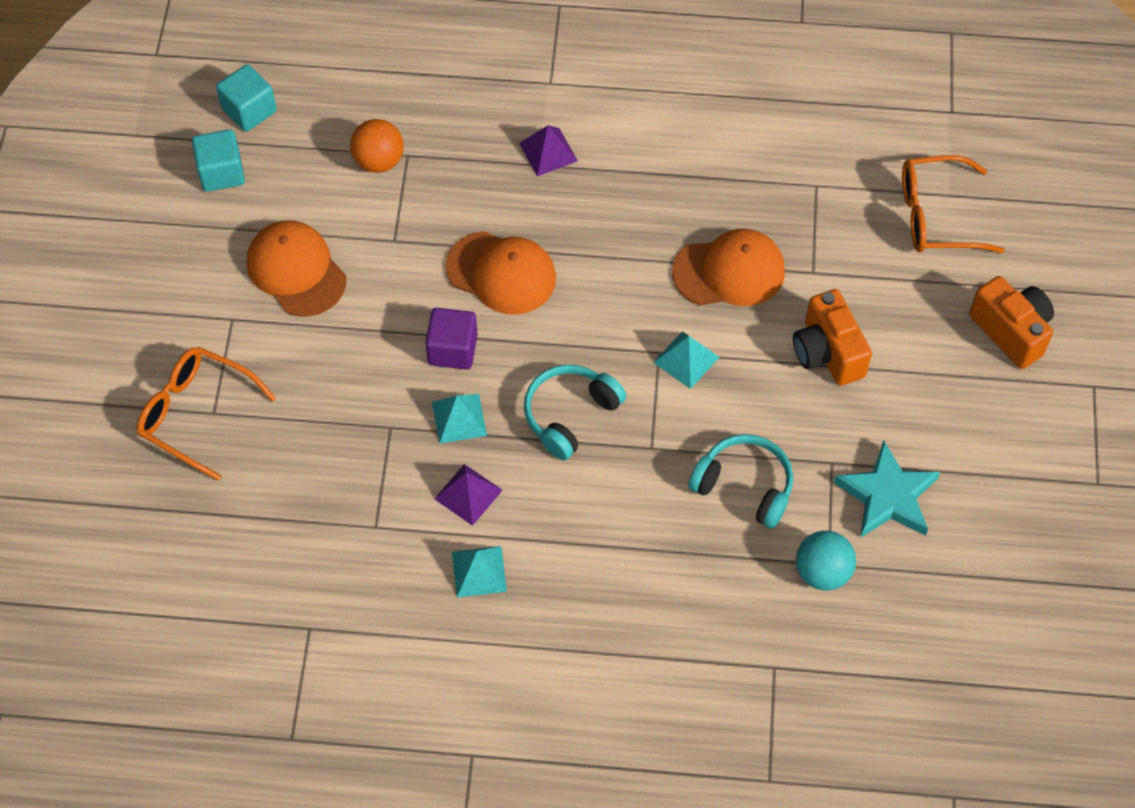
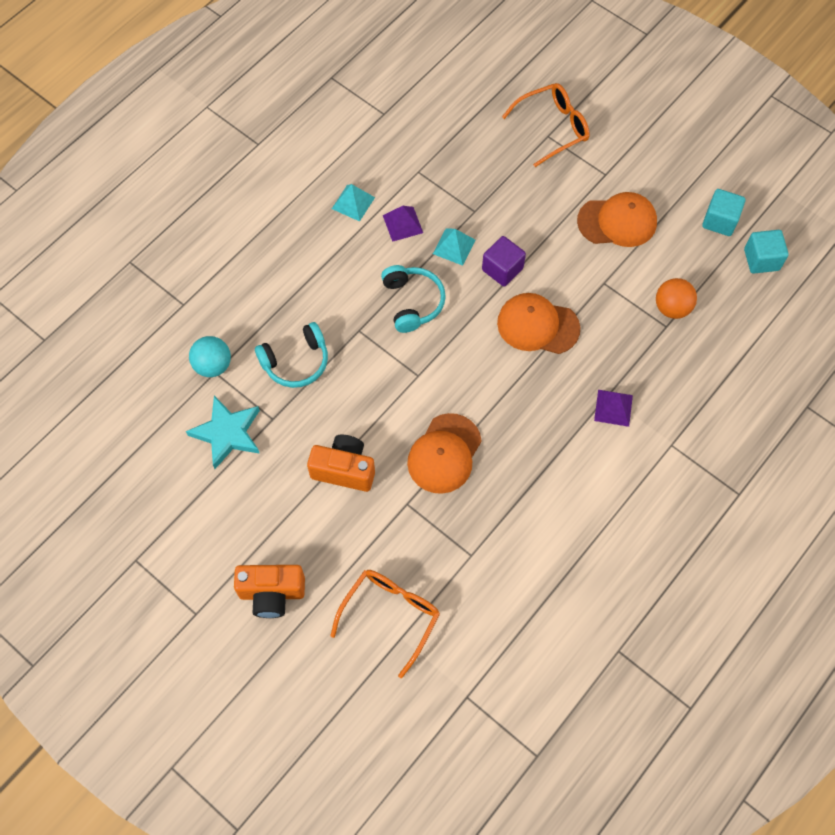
camera: 125 degrees right, 5 degrees up
(501, 273) = (537, 325): orange cap -> orange cap turned 45 degrees clockwise
(686, 359) = (401, 387): turquoise pyramid -> none

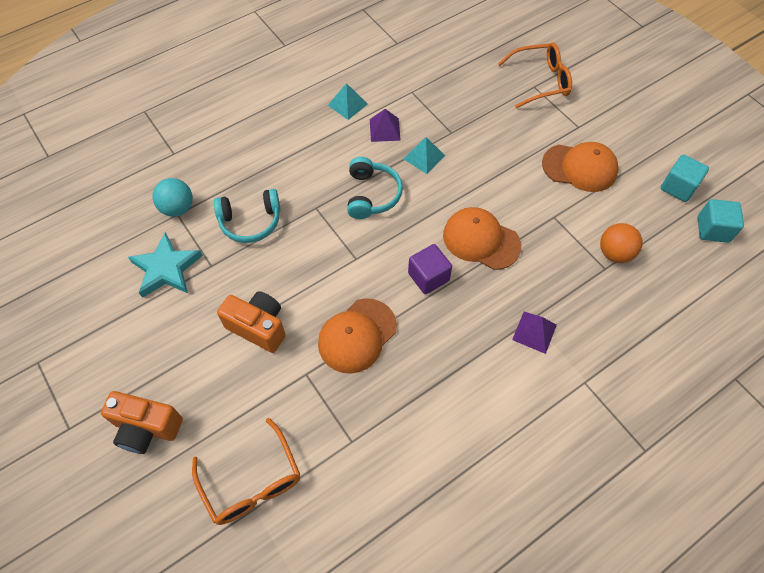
camera: 15 degrees right, 5 degrees down
(391, 615) = (252, 482): orange glasses -> orange glasses turned 105 degrees clockwise
(502, 269) = (462, 185): purple cube -> purple cube (428, 277)

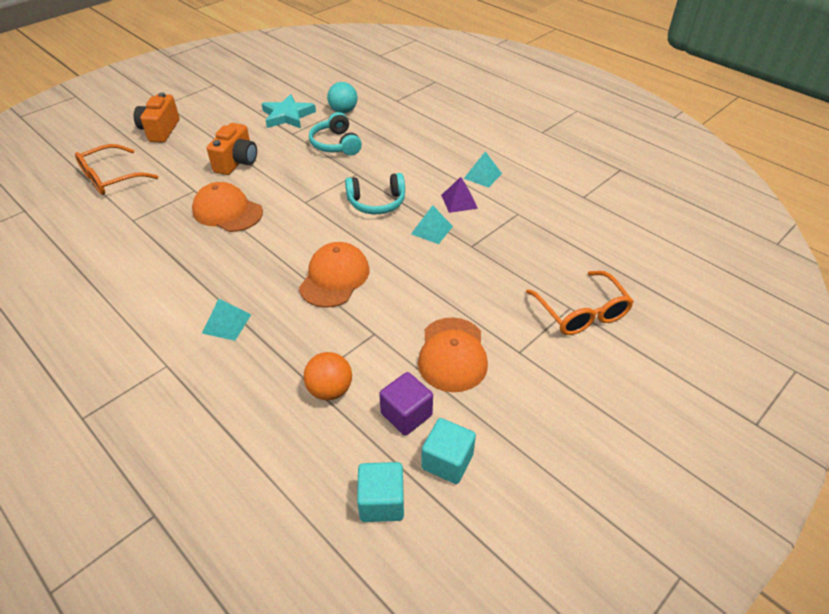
camera: 80 degrees right, 15 degrees down
(428, 277) = (288, 246): purple cube -> purple cube (406, 414)
(534, 332) = (226, 323): purple pyramid -> turquoise pyramid

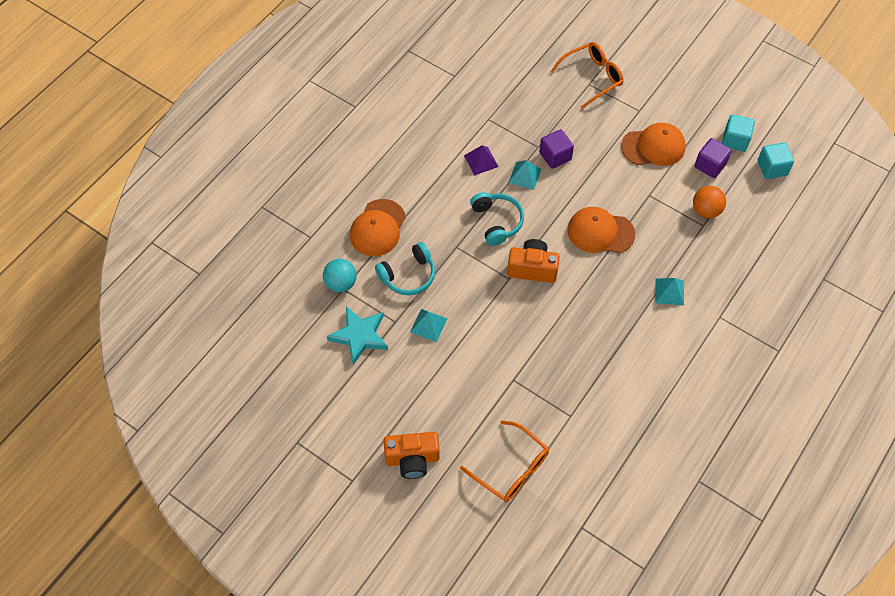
camera: 100 degrees left, 15 degrees up
(227, 211) = (538, 338): orange cap -> orange cap (378, 228)
(237, 162) = (458, 357): orange camera -> orange camera (532, 269)
(454, 258) = (555, 156): none -> purple cube
(483, 176) = (438, 147): turquoise pyramid -> turquoise pyramid (428, 325)

